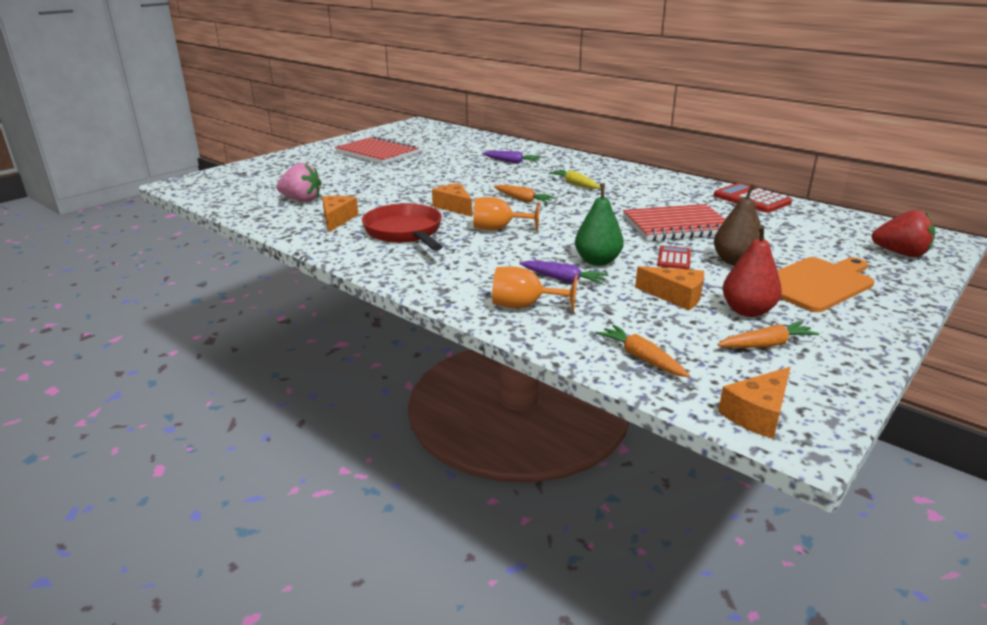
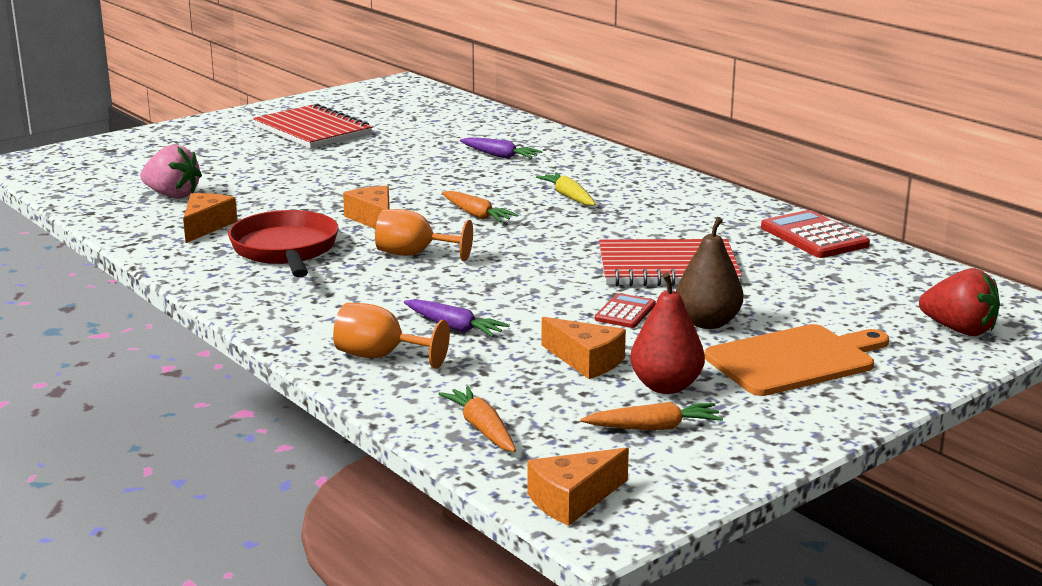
camera: 10 degrees right, 5 degrees down
(597, 261) = (517, 308): green pear -> none

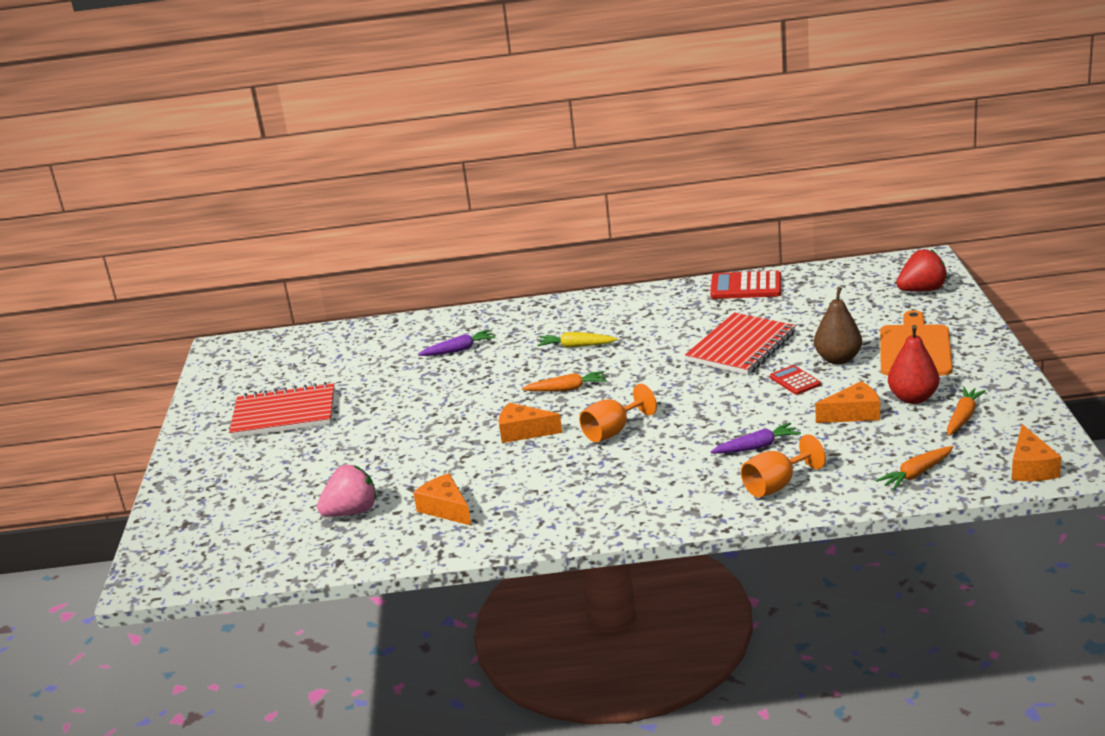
camera: 50 degrees left, 5 degrees up
(286, 251) = (542, 483): red pan -> none
(482, 428) = (916, 474): orange carrot -> orange carrot turned 45 degrees counterclockwise

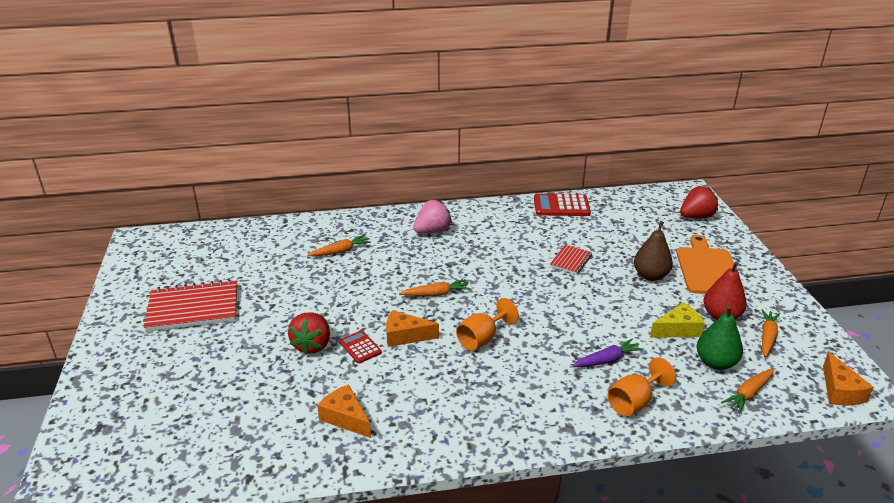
camera: 10 degrees left, 5 degrees up
(352, 512) = (258, 418): pink strawberry -> pink strawberry (432, 231)
(416, 444) = (312, 345): none -> red strawberry
(459, 350) = (340, 251): purple carrot -> orange carrot
(576, 346) = (437, 253): yellow carrot -> none
(741, 347) = (571, 261): red notebook -> red notebook, size x0.52
(795, 381) = (621, 295): red calculator -> red calculator (360, 347)
(853, 414) = (678, 329): orange cheese -> yellow cheese
(888, 445) = (715, 363): none -> green pear

